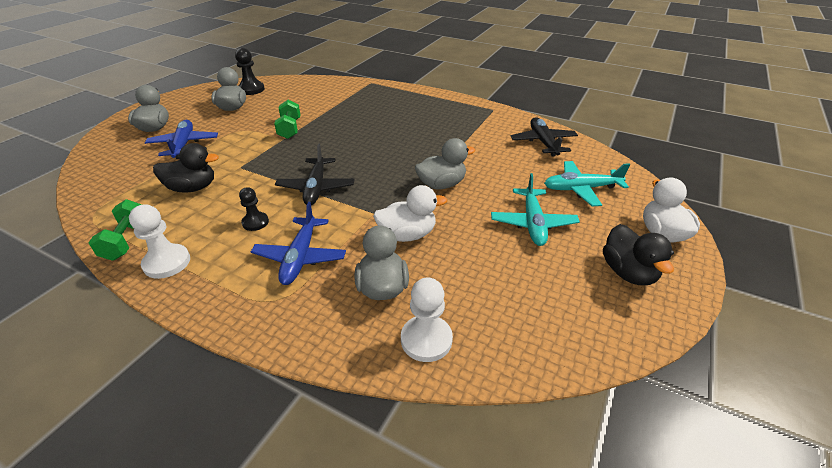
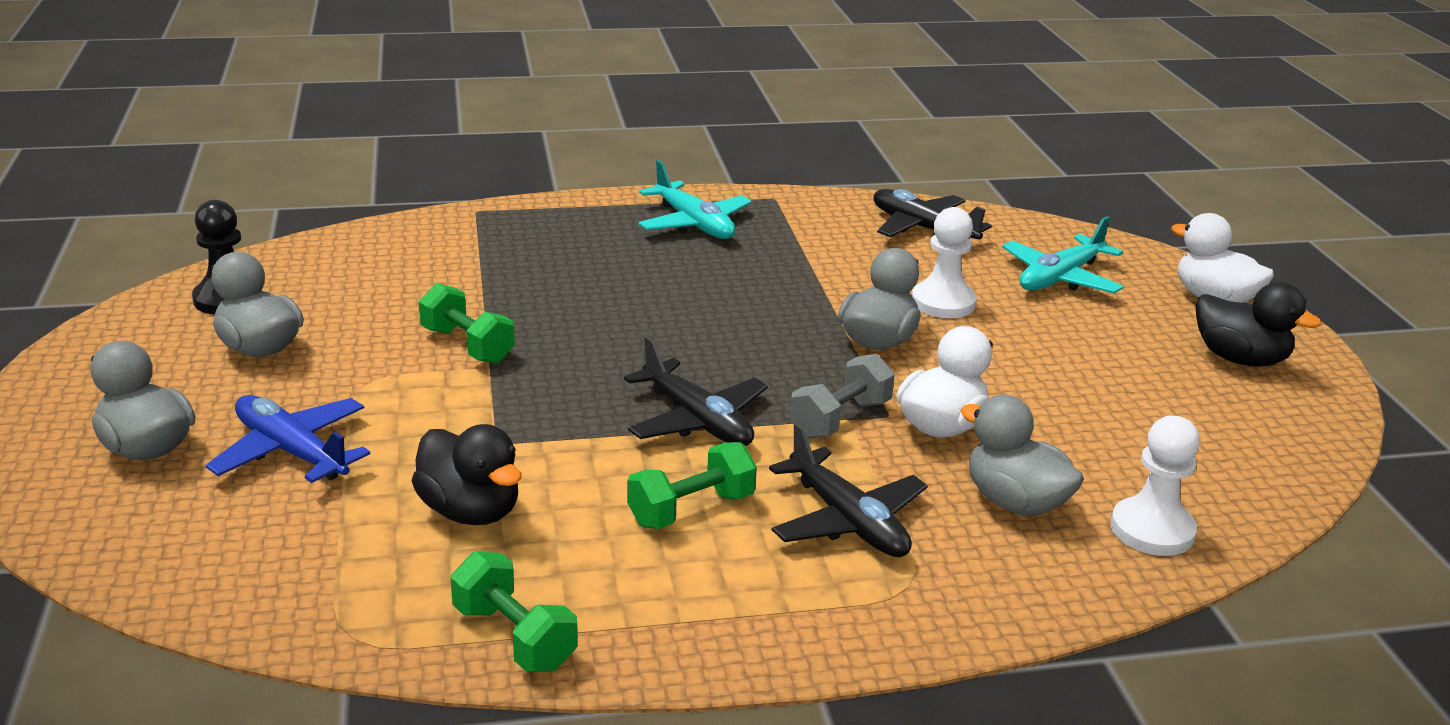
camera: 40 degrees left, 10 degrees down
(167, 262) = (654, 628): white pawn -> white pawn (943, 302)
(192, 188) = (470, 511): black duck -> black duck turned 90 degrees clockwise
(255, 222) = (691, 509): black pawn -> green dumbbell
(300, 257) = (848, 521): blue plane -> black plane
(370, 212) = (840, 419): none -> grey dumbbell
(533, 223) = (1068, 345): turquoise plane -> turquoise plane (694, 224)

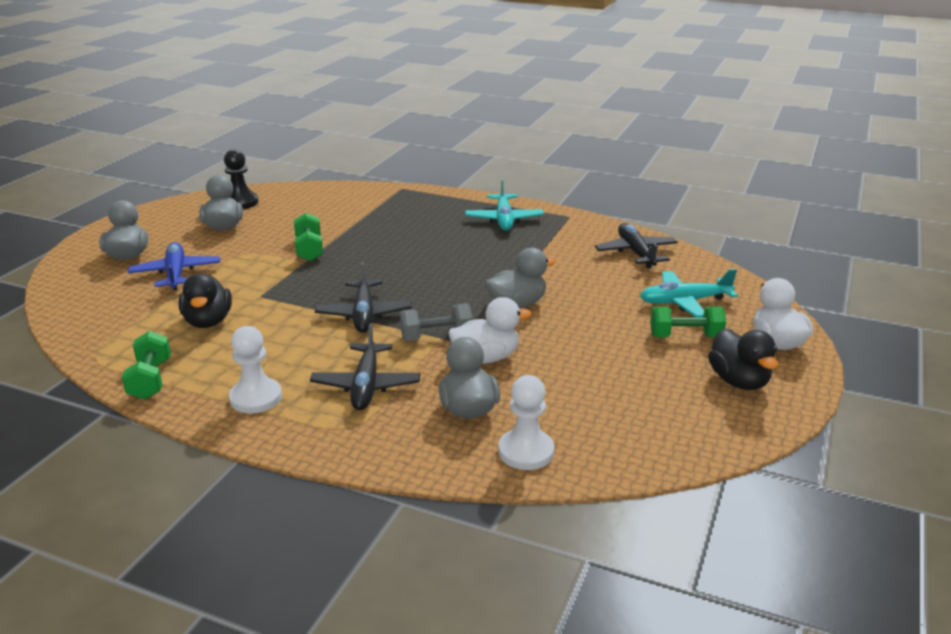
camera: 35 degrees right, 0 degrees up
(691, 509) = (301, 354): green dumbbell -> green dumbbell (685, 336)
(943, 302) = (586, 295): white pawn -> white pawn (256, 398)

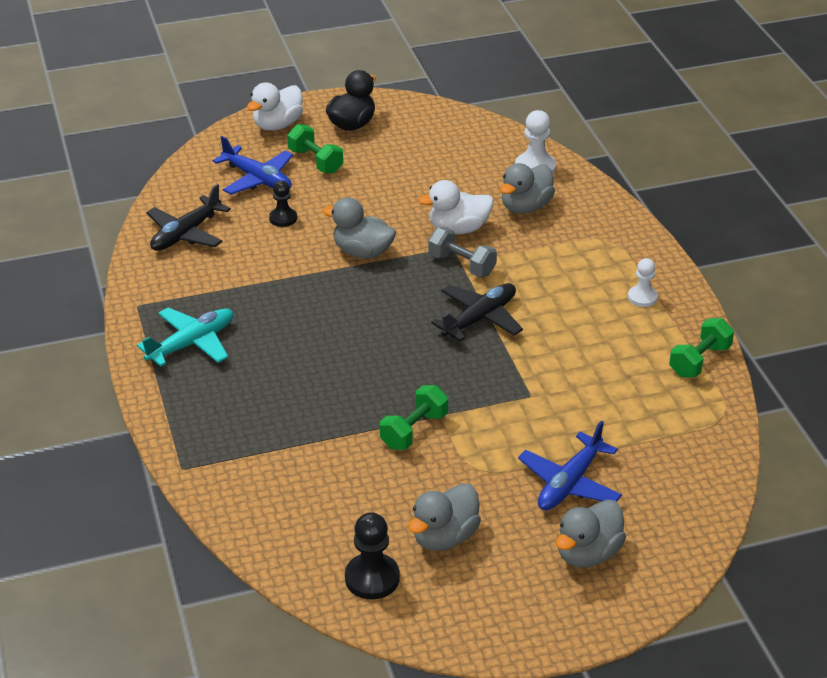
camera: 130 degrees left, 10 degrees up
(208, 321) = (603, 394): black duck -> none
(256, 398) = (642, 297): white pawn -> white pawn, size x0.65
(366, 386) = (562, 260): black plane -> none
(486, 358) = (458, 229): white duck -> white duck turned 45 degrees counterclockwise
(609, 292) = (283, 218): none -> black pawn
(684, 302) = (258, 179): turquoise plane -> blue plane

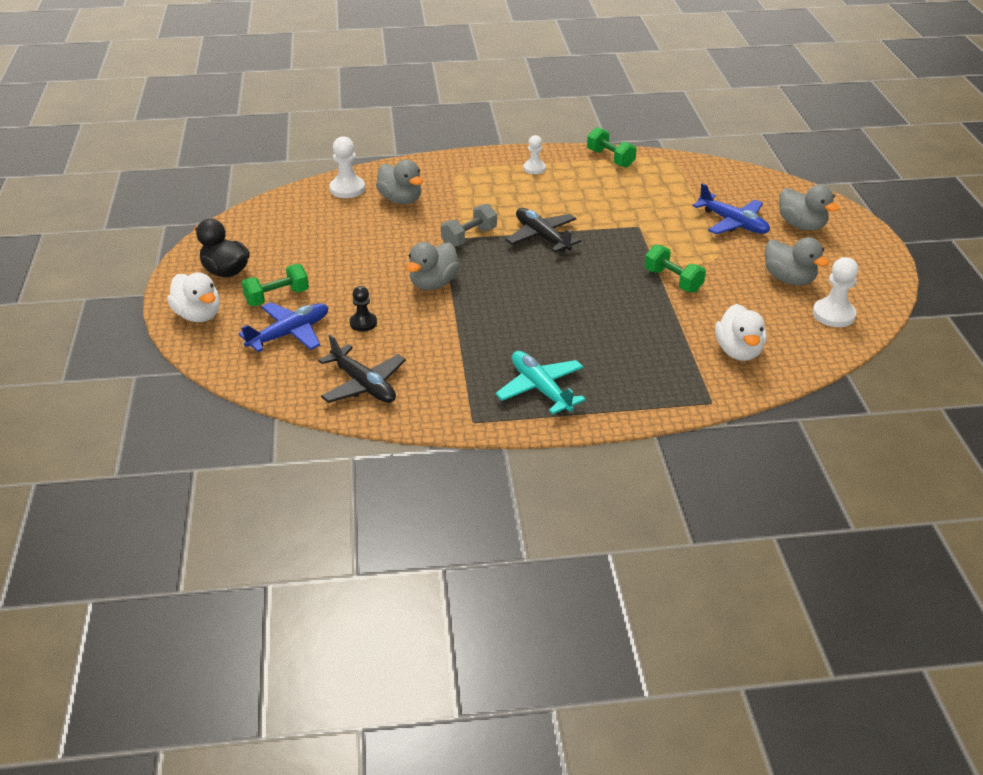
camera: 80 degrees left, 0 degrees up
(372, 578) = (833, 314): black pawn -> white pawn
(458, 229) = (418, 233): white duck -> white duck (738, 351)

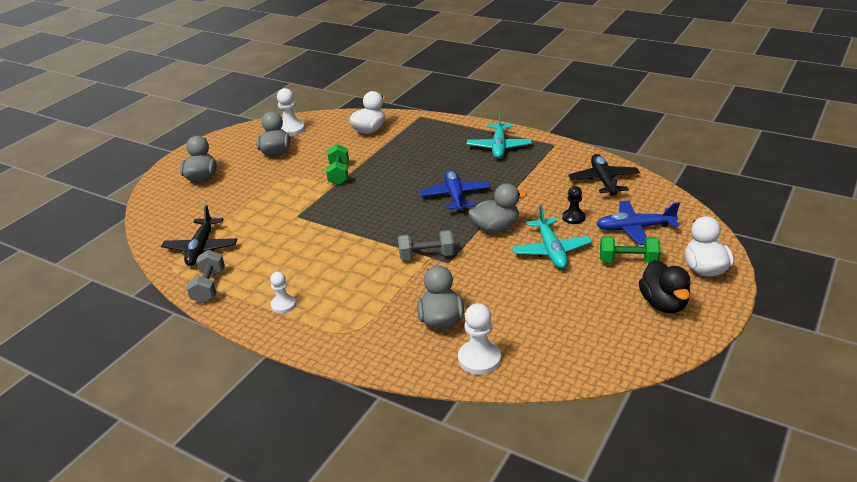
camera: 140 degrees left, 5 degrees down
(358, 281) = (551, 250): none -> turquoise plane
(542, 237) = (373, 234): black plane -> black plane (201, 248)
(610, 158) = (209, 287): green dumbbell -> grey dumbbell
(733, 223) = (236, 195): blue plane -> blue plane (455, 196)

